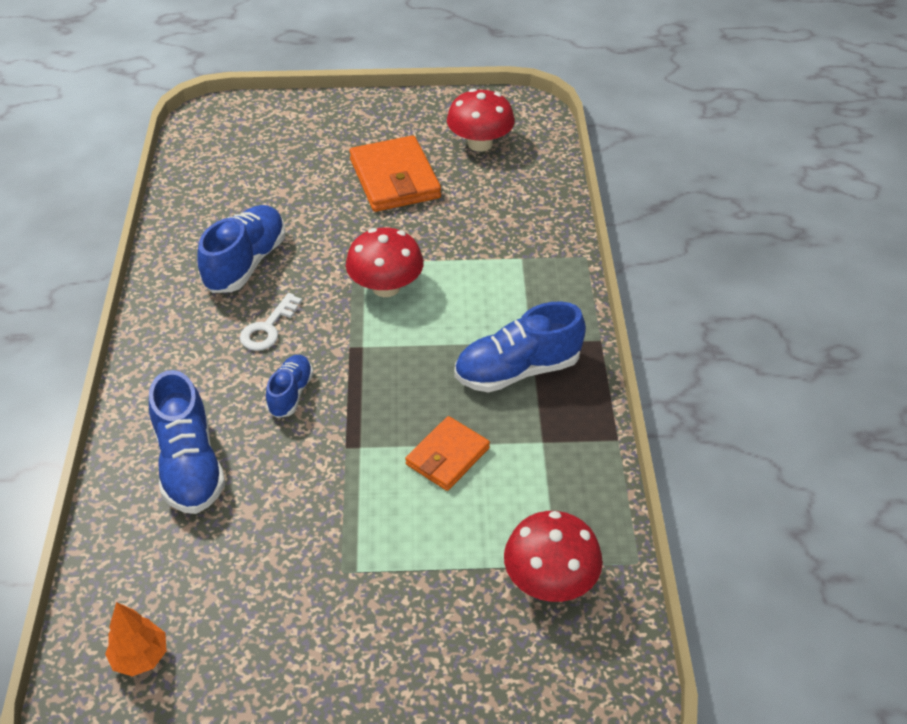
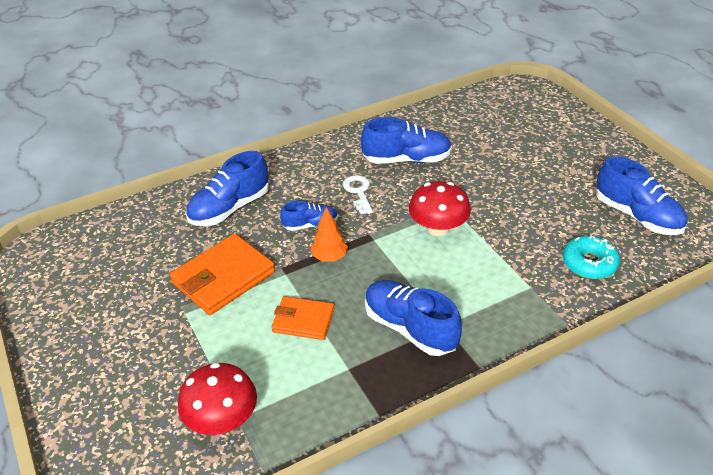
camera: 65 degrees right, 5 degrees down
(140, 657) = (90, 249): orange tree -> orange tree (329, 257)
(268, 328) = (358, 192): white key -> white key turned 75 degrees clockwise
(394, 179) = (550, 189): orange wallet -> orange wallet (223, 277)
(480, 144) = (637, 216): red mushroom -> blue shoe
(518, 205) = (589, 263): none -> turquoise donut

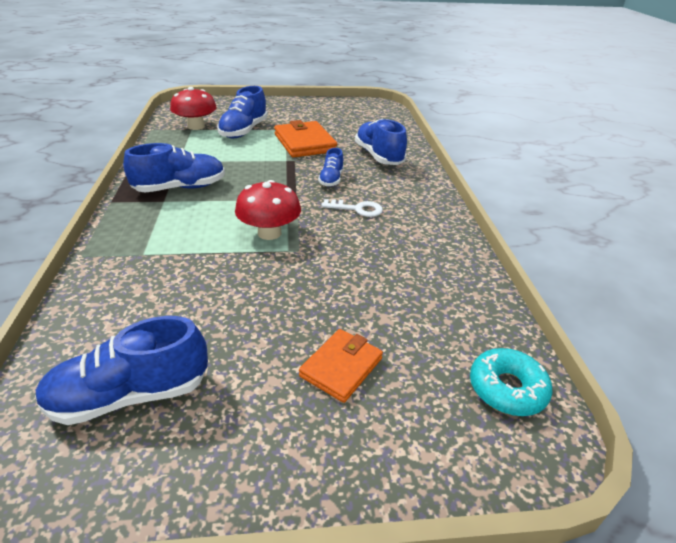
camera: 110 degrees right, 5 degrees down
(303, 320) = (236, 157): orange wallet -> orange wallet (341, 367)
(329, 257) = (286, 178): orange tree -> none
(406, 159) = (392, 249): blue shoe -> blue shoe (244, 131)
(589, 263) = (120, 305): turquoise donut -> turquoise donut (507, 389)

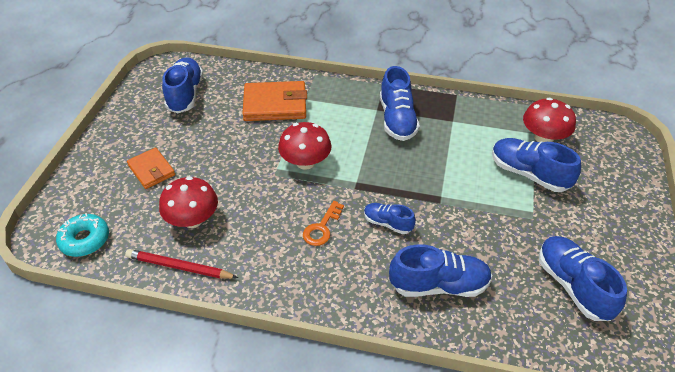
camera: 110 degrees right, 10 degrees up
(305, 143) = (488, 222): orange wallet -> orange wallet (275, 104)
(345, 119) = (573, 286): none -> blue shoe
(357, 209) = (322, 228): white key -> orange key
(403, 294) = (192, 219): none -> red mushroom
(470, 284) = (179, 267): none -> red pencil

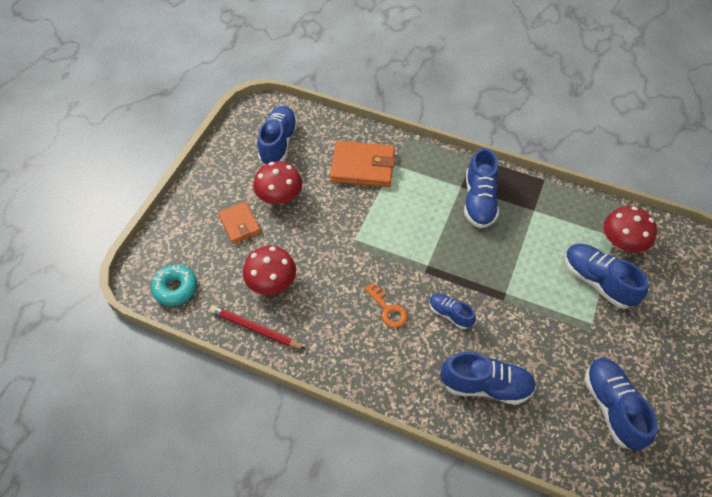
camera: 10 degrees right, 10 degrees up
(305, 162) = (383, 236): red mushroom -> red mushroom (280, 197)
(322, 228) = (388, 309): orange key -> orange key turned 75 degrees counterclockwise

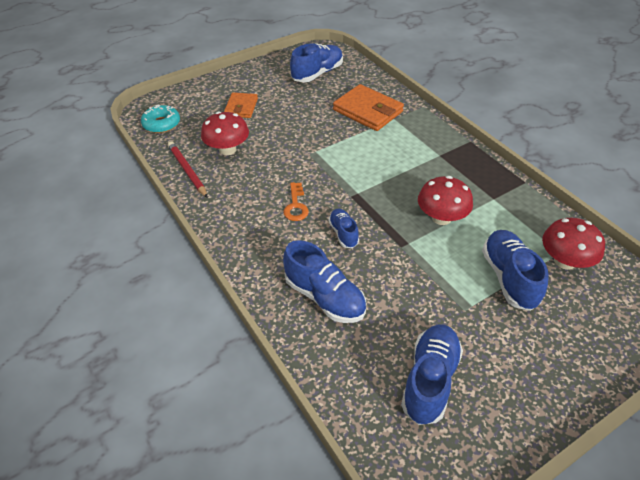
camera: 35 degrees right, 10 degrees down
(280, 197) = (286, 103): red mushroom -> red mushroom (441, 217)
(479, 201) = (447, 171): blue shoe -> none

